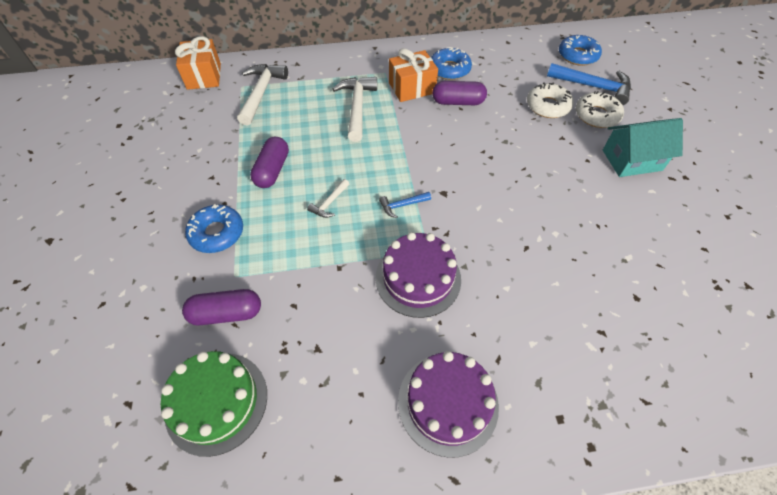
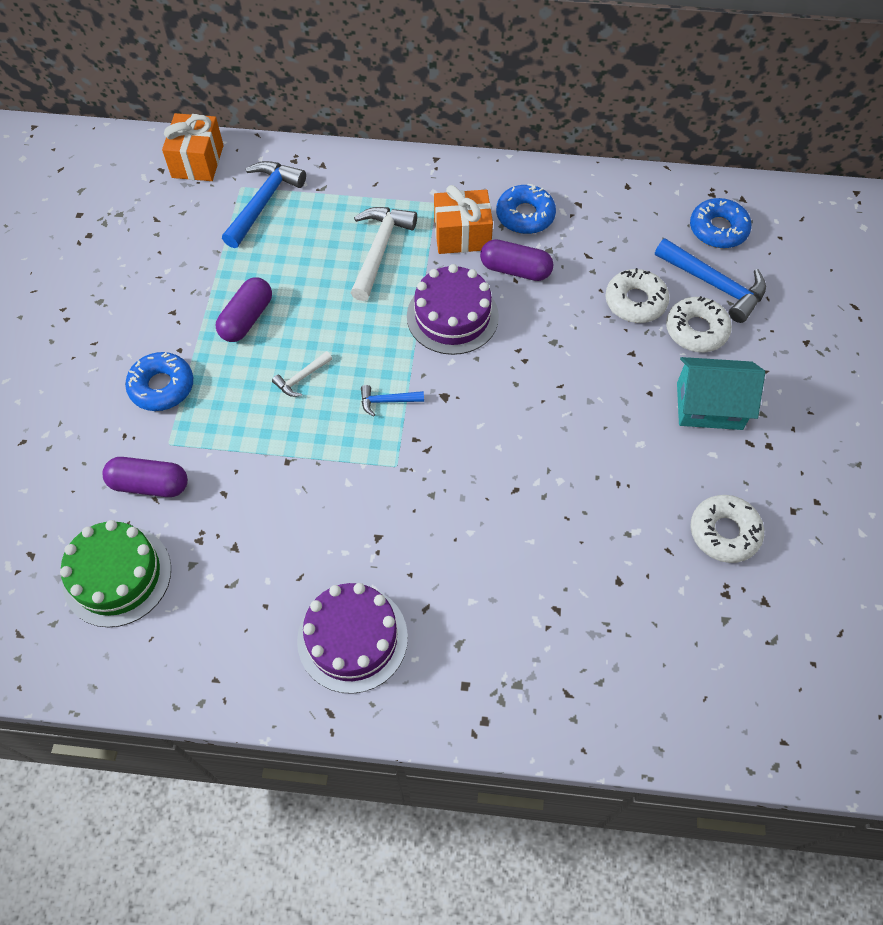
camera: 15 degrees right, 5 degrees up
(261, 93) = (263, 203): white hammer -> blue hammer
(418, 278) = (372, 496): purple cake -> purple cake (452, 316)
(691, 242) = (724, 532): none -> white donut

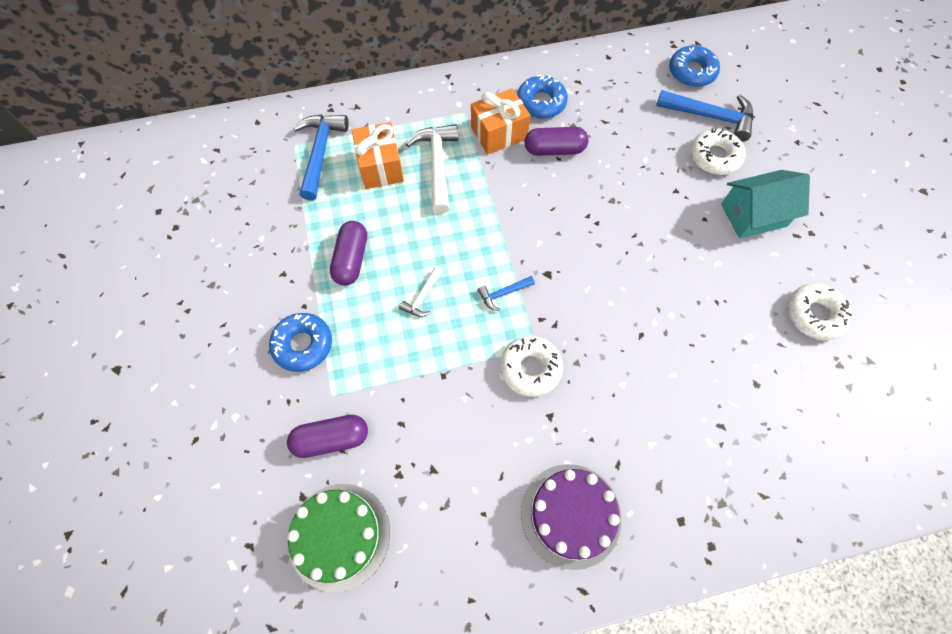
camera: 20 degrees left, 5 degrees up
(197, 161) = (246, 133): orange gift -> orange gift (380, 167)
(452, 316) = (522, 204): purple cake -> none
(635, 302) = (658, 148): white donut -> white donut (530, 368)

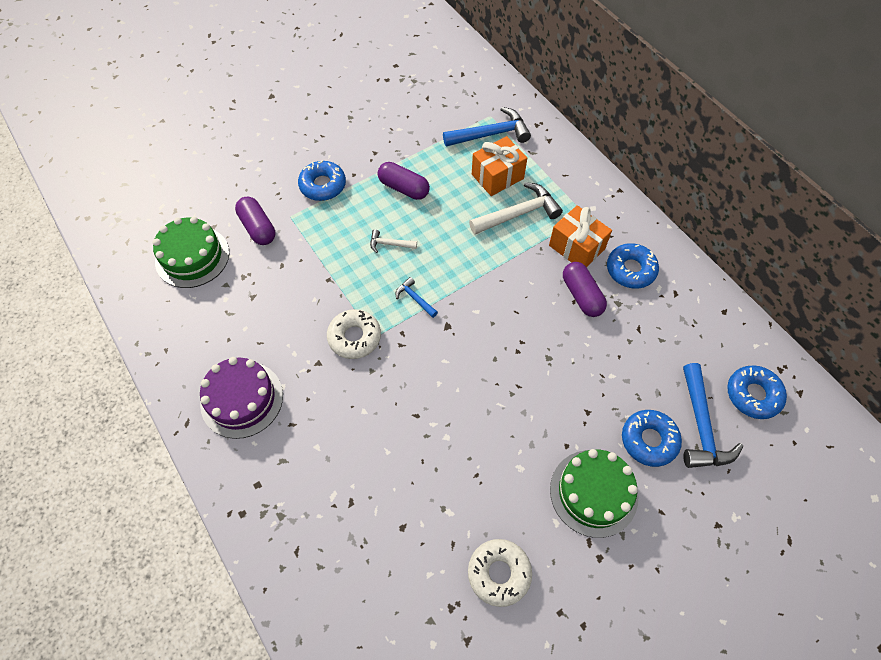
camera: 70 degrees right, 5 degrees down
(351, 259) = (404, 188): purple capsule -> purple capsule turned 45 degrees clockwise
(714, 157) = (649, 440): white donut -> blue donut
(753, 215) = (593, 492): turquoise house -> green cake

